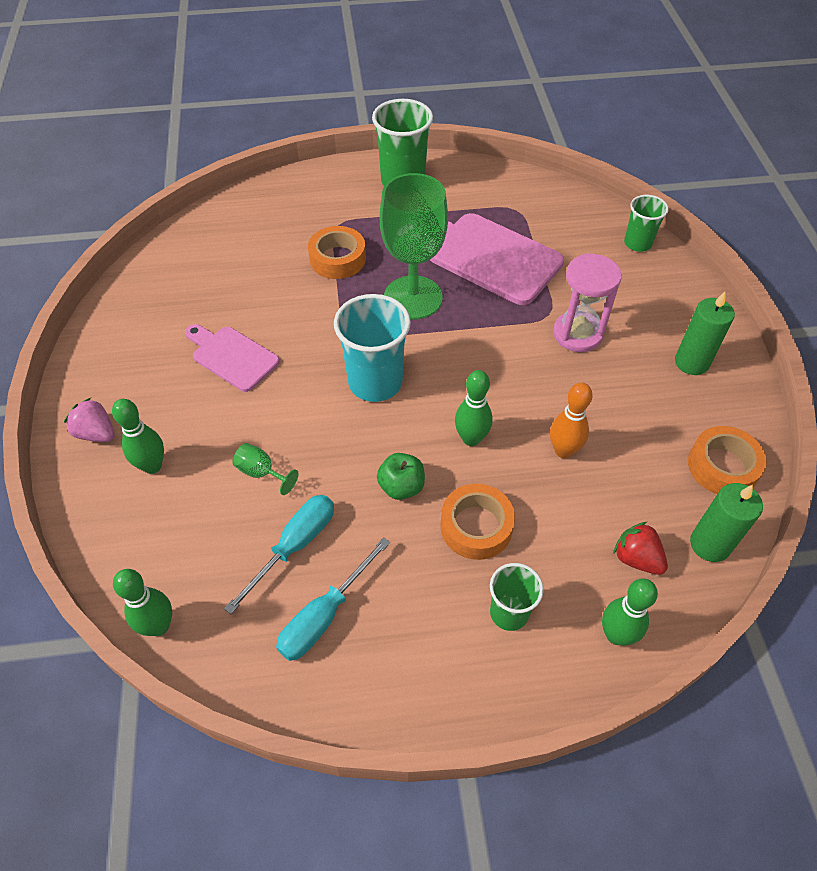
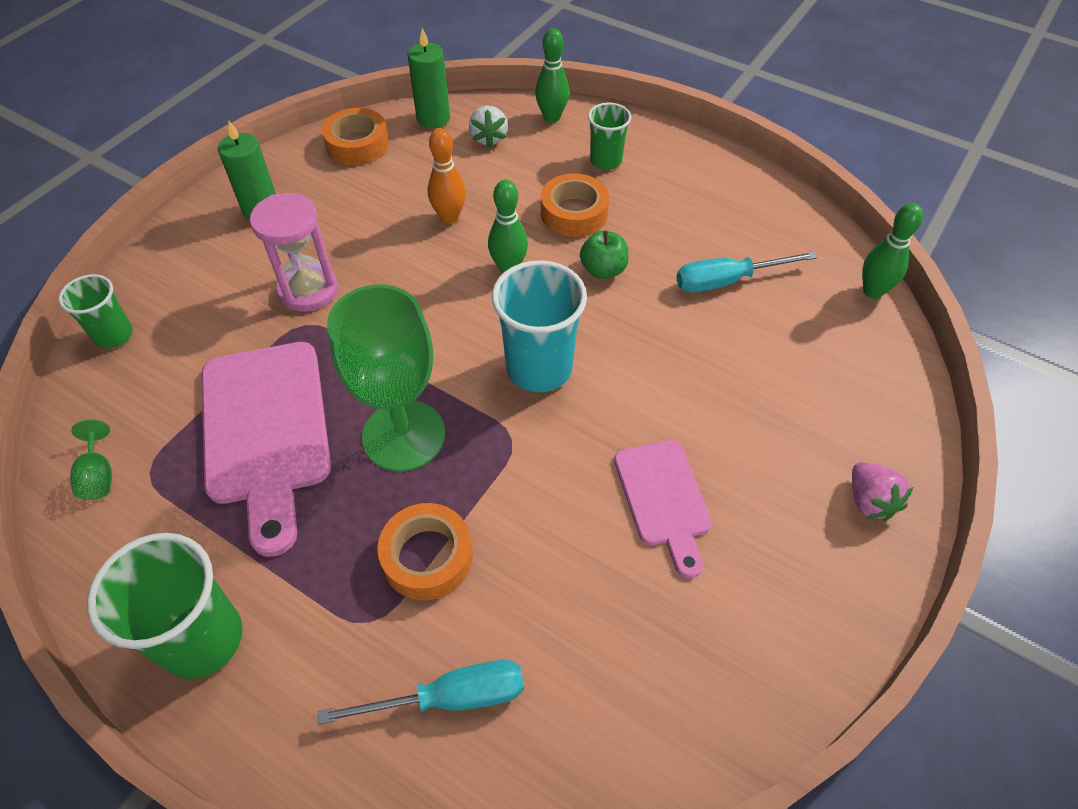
camera: 140 degrees left, 0 degrees up
(152, 466) = (821, 425): green bowling pin -> none
(261, 472) = (716, 353): green goblet -> green goblet (99, 475)
(324, 615) = (736, 227): turquoise screwdriver -> turquoise screwdriver (450, 697)
(636, 558) = (489, 138): red strawberry -> white strawberry

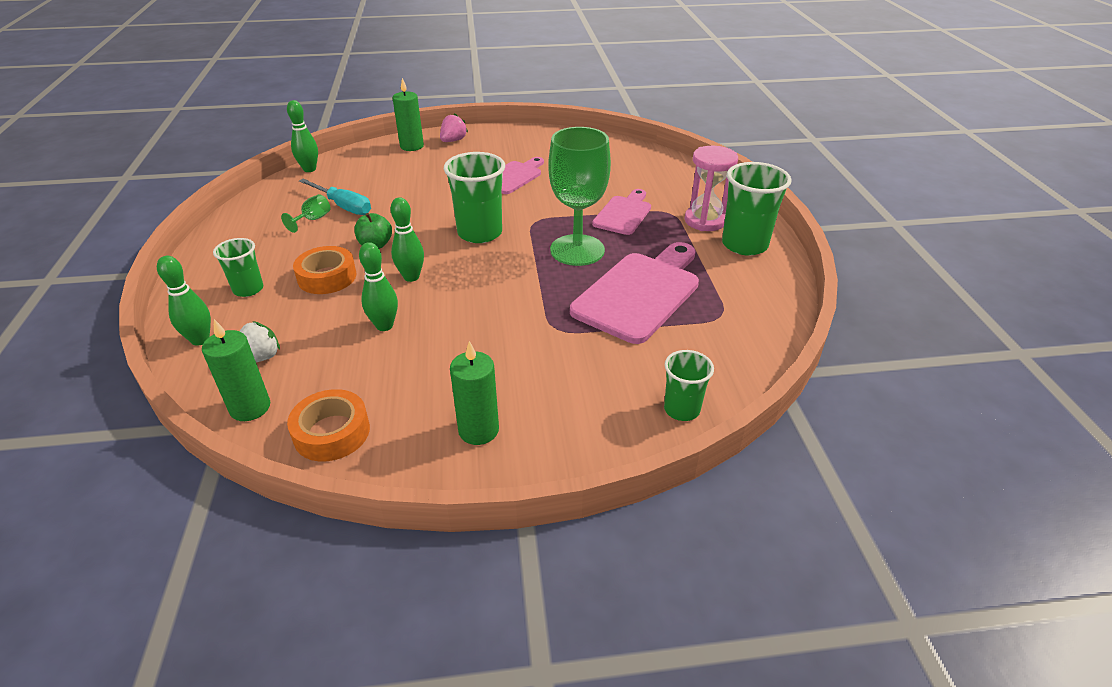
camera: 130 degrees left, 15 degrees down
(99, 475) = (751, 331): green goblet -> green goblet (313, 219)
(308, 290) = (527, 346): pink hourglass -> pink hourglass (705, 221)
(427, 557) = (623, 213): orange tape -> pink cutting board
(449, 217) = (384, 326): orange bowling pin -> green bowling pin
(450, 697) = (663, 184): turquoise screwdriver -> none
(539, 368) = (480, 233): turquoise cup -> green cup
(882, 434) = (412, 146): none -> green candle

